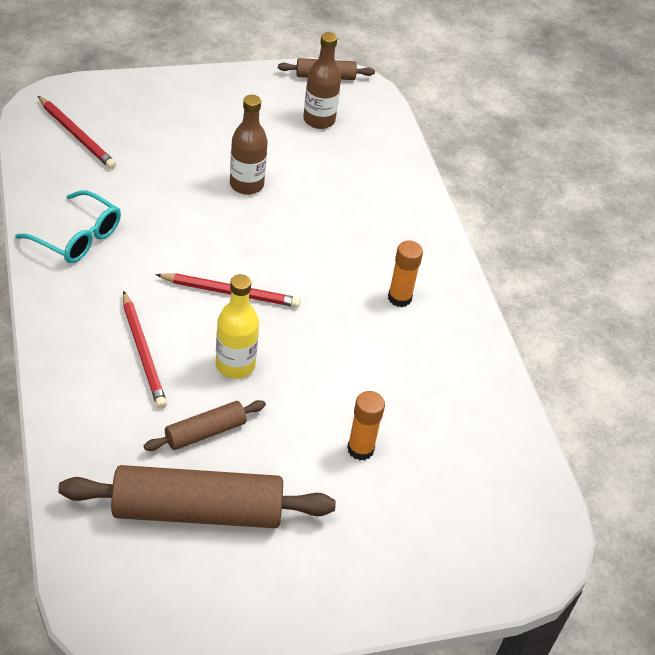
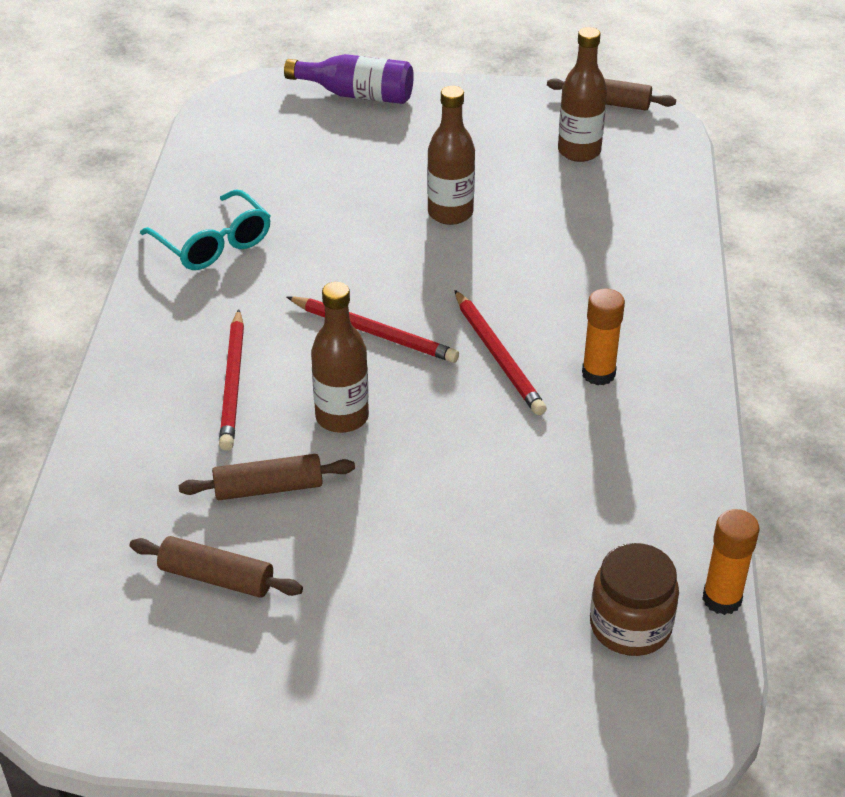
camera: 25 degrees right, 5 degrees down
(77, 135) = (264, 133): red pencil -> red pencil (498, 356)
(135, 92) = (357, 95): none -> purple bottle
(197, 511) = (216, 578): brown rolling pin -> brown rolling pin, size x0.51
(235, 365) = (342, 417): yellow bottle -> brown bottle
(360, 449) = (464, 547): orange glue stick -> orange glue stick (721, 599)
(490, 483) = (630, 626): none -> brown jar

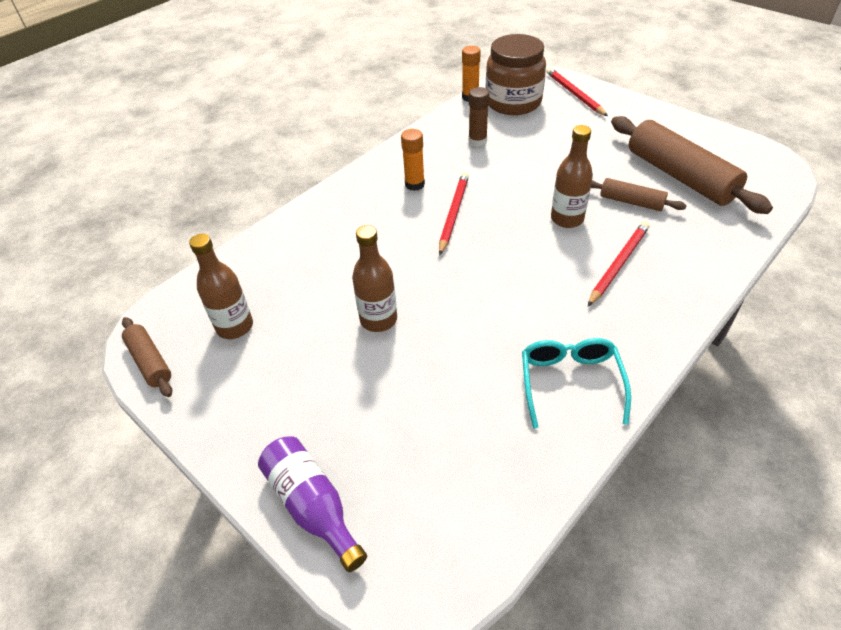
camera: 140 degrees left, 5 degrees up
(216, 578) = (680, 176): brown rolling pin -> brown rolling pin, size x1.96
(374, 332) = (509, 257): red pencil -> red pencil (574, 94)
(595, 495) = (477, 141): none -> brown glue stick
(630, 626) = (513, 102): brown jar -> brown jar, size x1.57

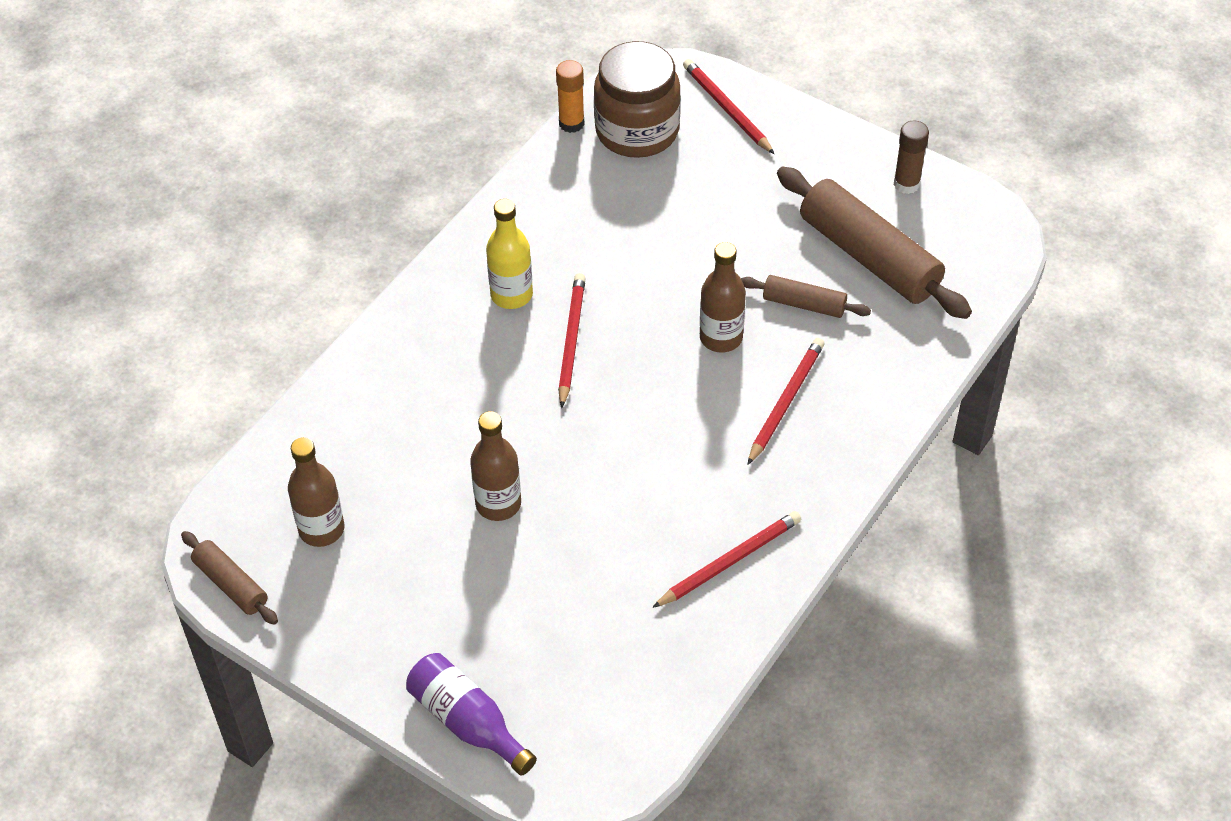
camera: 10 degrees left, 5 degrees up
(414, 184) = (511, 295): orange glue stick -> yellow bottle
(477, 141) = (591, 211): brown glue stick -> brown glue stick (906, 184)
(570, 382) = (729, 561): turquoise glasses -> red pencil

